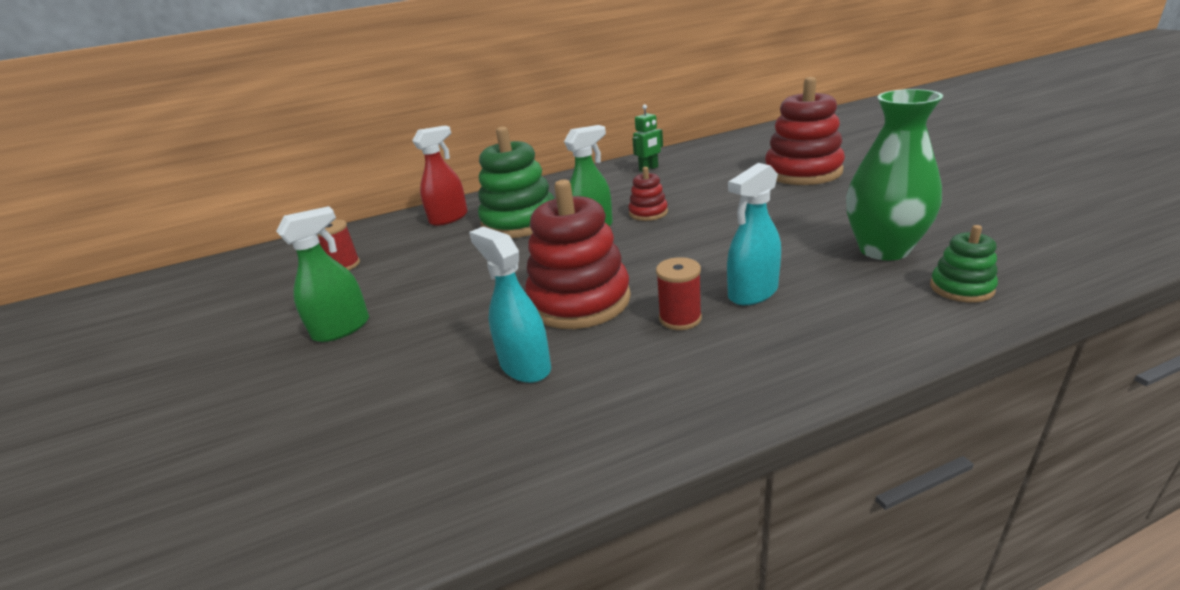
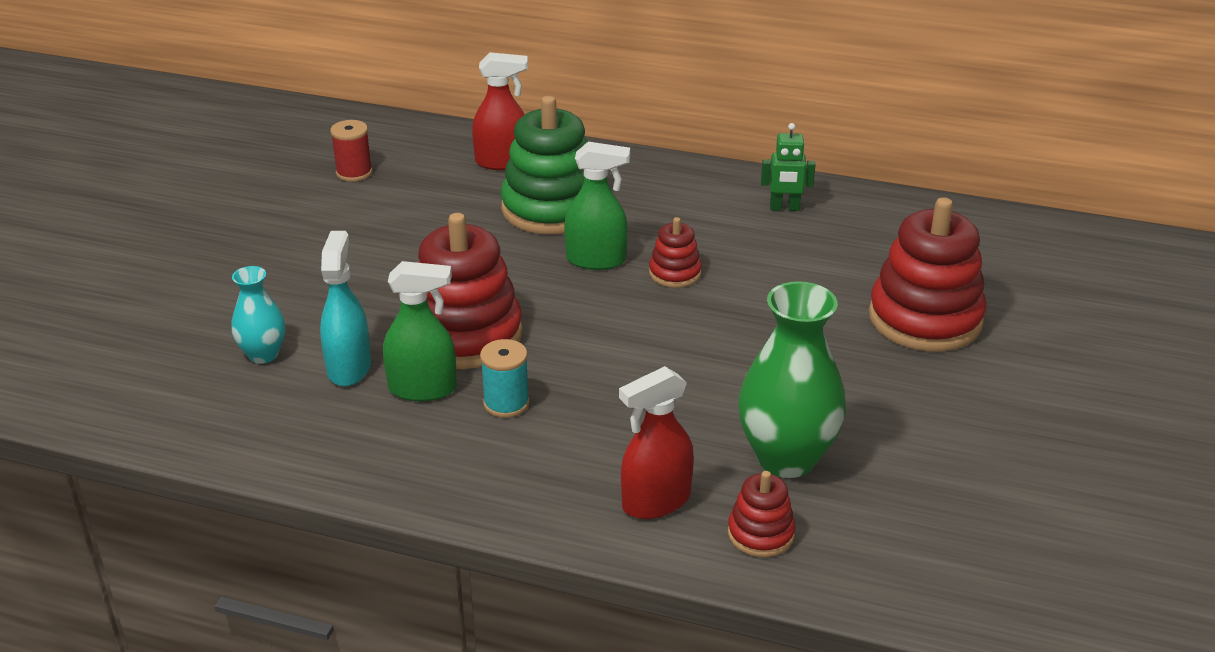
camera: 35 degrees right, 5 degrees up
(342, 329) = (280, 247): green spray bottle -> green spray bottle (423, 389)
(432, 401) = (263, 354): none -> turquoise vase
(680, 318) = (506, 403): red spool -> turquoise spool
(752, 293) = (597, 420): turquoise spray bottle -> none
(877, 310) = (655, 501): none -> red spray bottle
(961, 288) = (760, 534): green stacking toy -> red stacking toy

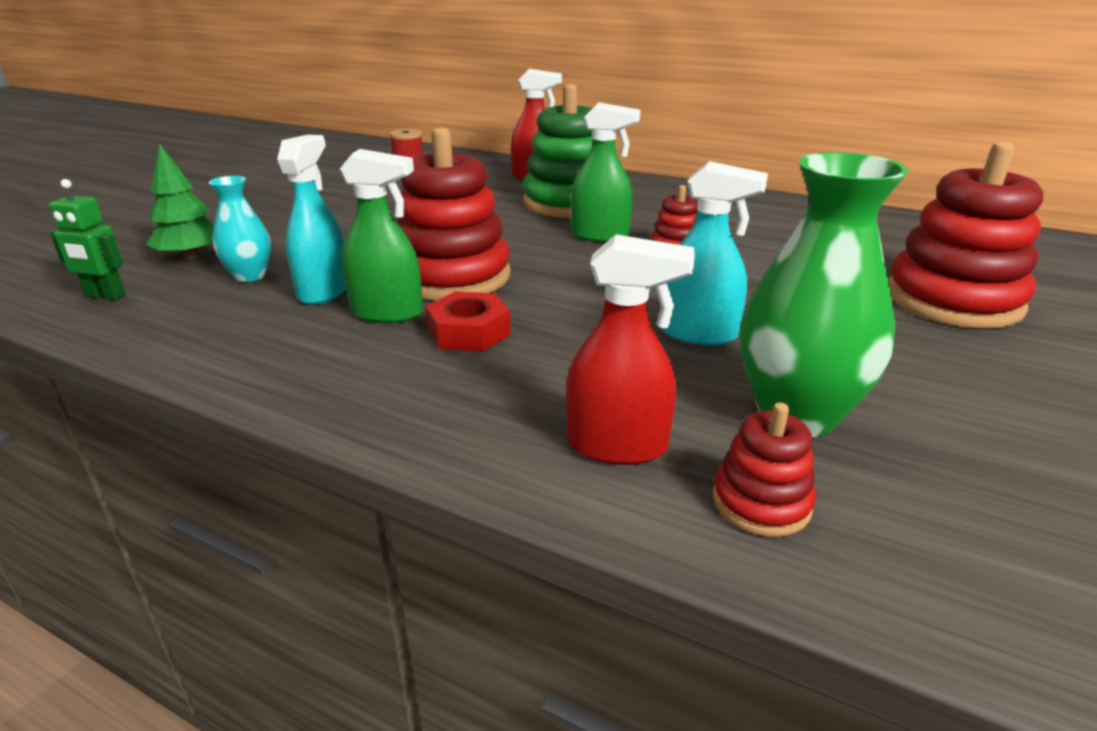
camera: 10 degrees right, 5 degrees down
(184, 334) = (191, 257): none -> green tree
(506, 403) = (469, 332): turquoise spool -> red nut
(655, 501) = (617, 446): red spray bottle -> red spray bottle turned 150 degrees counterclockwise
(705, 383) = (698, 333): none -> turquoise spray bottle
(784, 208) = (788, 215): green robot -> green robot (105, 296)

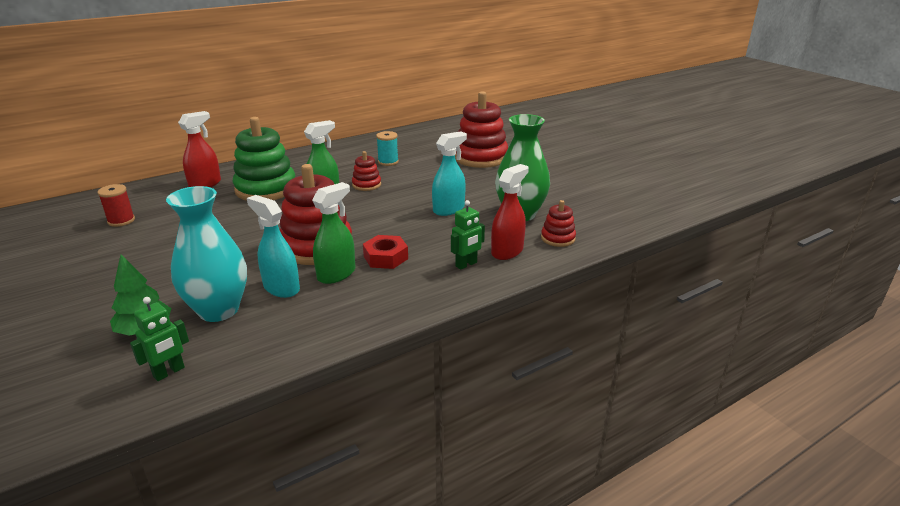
camera: 60 degrees left, 0 degrees up
(250, 275) = (219, 310): turquoise vase -> turquoise vase, size x1.82
(516, 413) = (466, 264): none -> green robot
(775, 239) = (388, 162): none -> turquoise spool

